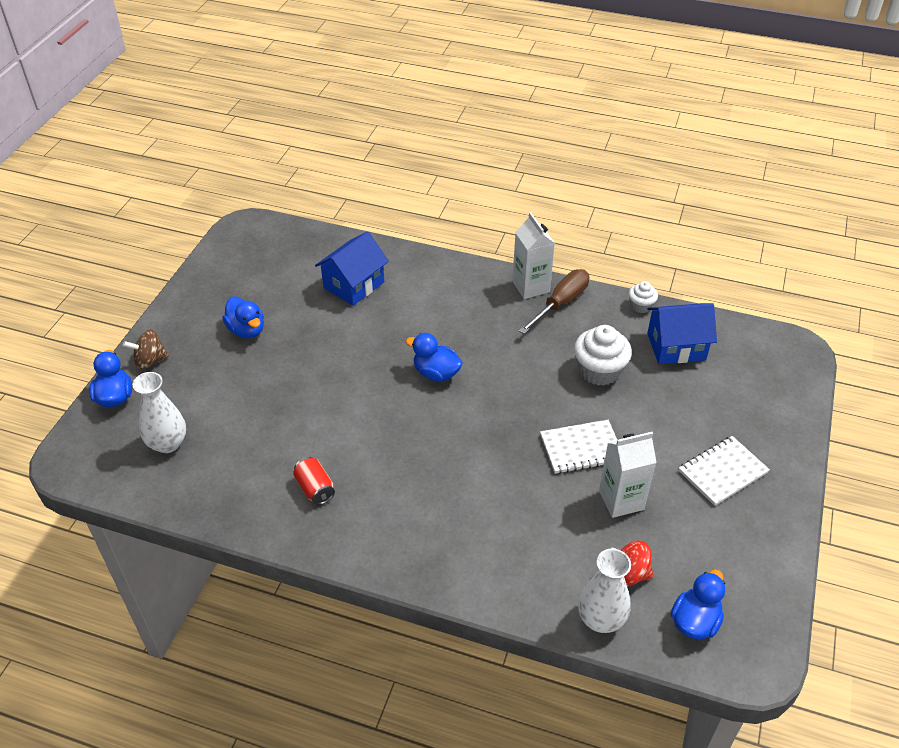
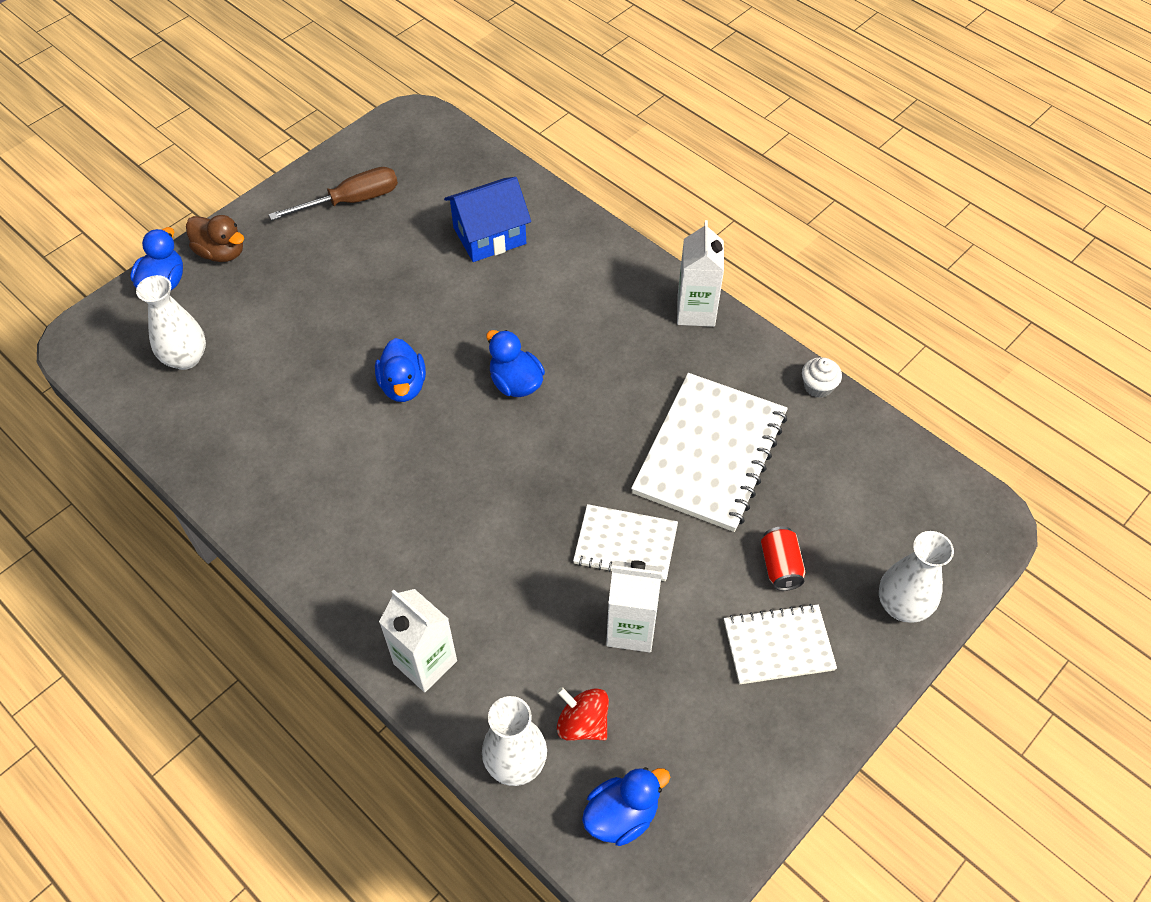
camera: 25 degrees right, 10 degrees up
(150, 361) = (221, 252): brown spinning top -> brown duck
(247, 330) = (340, 251): blue duck -> blue duck (403, 386)
(315, 488) = (303, 472): red can -> red can (780, 566)
(492, 580) = (425, 662): none -> white carton
(561, 303) = (719, 346): brown screwdriver -> brown screwdriver (352, 201)
(599, 371) = (710, 453): white cupcake -> white notebook
(676, 346) = (828, 458): blue house -> none
(781, 417) = (902, 605): none -> white vase

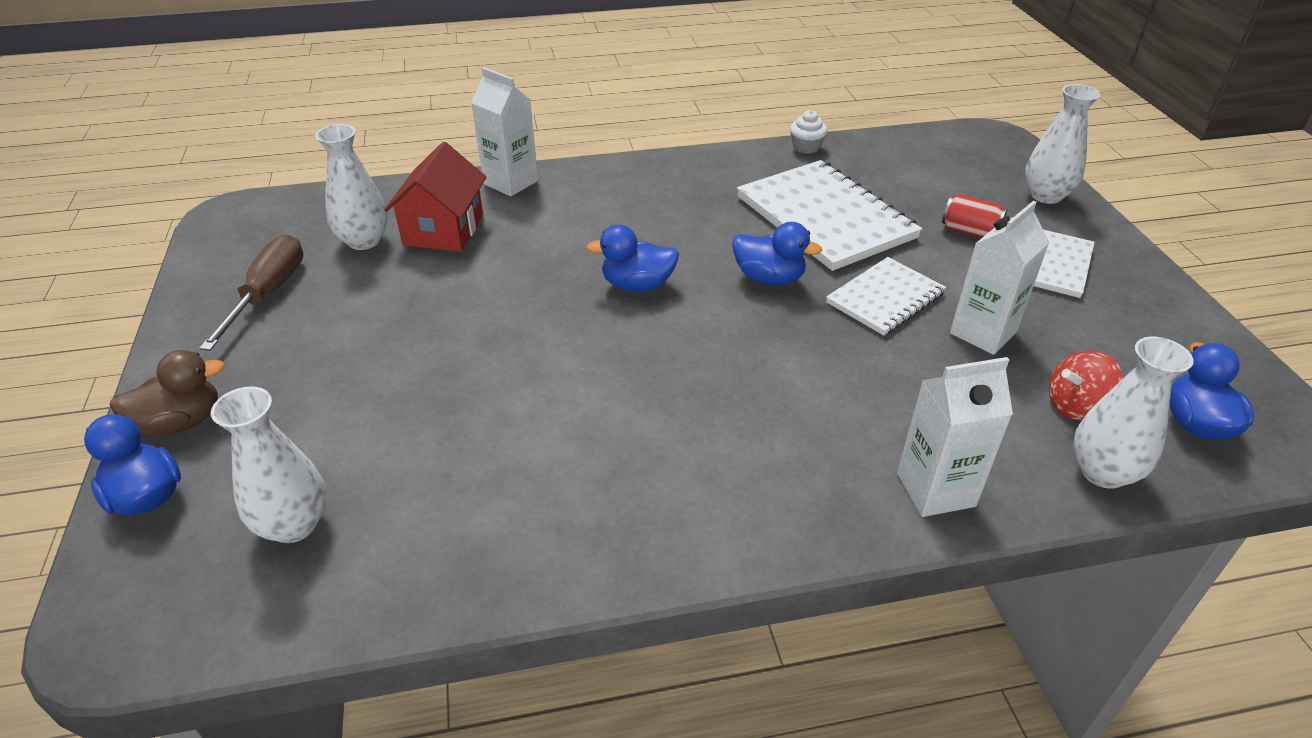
camera: 55 degrees left, 15 degrees down
(403, 386) = (557, 357): blue duck -> blue duck (769, 278)
(442, 204) = (364, 241): none -> white vase
(489, 235) = (443, 230): blue house -> red house
(696, 311) = (670, 166): white carton -> white carton (511, 182)

